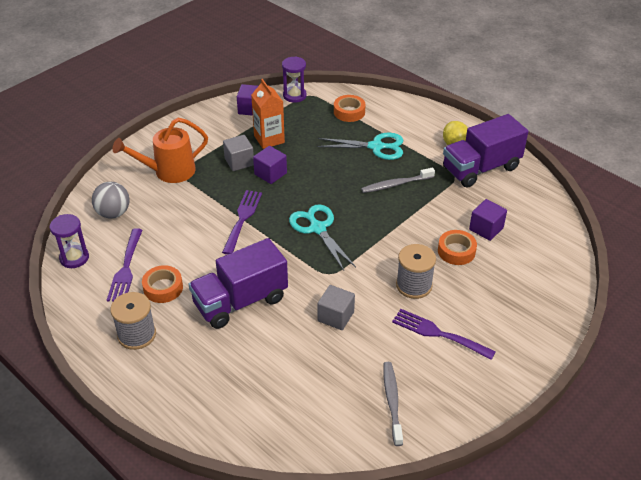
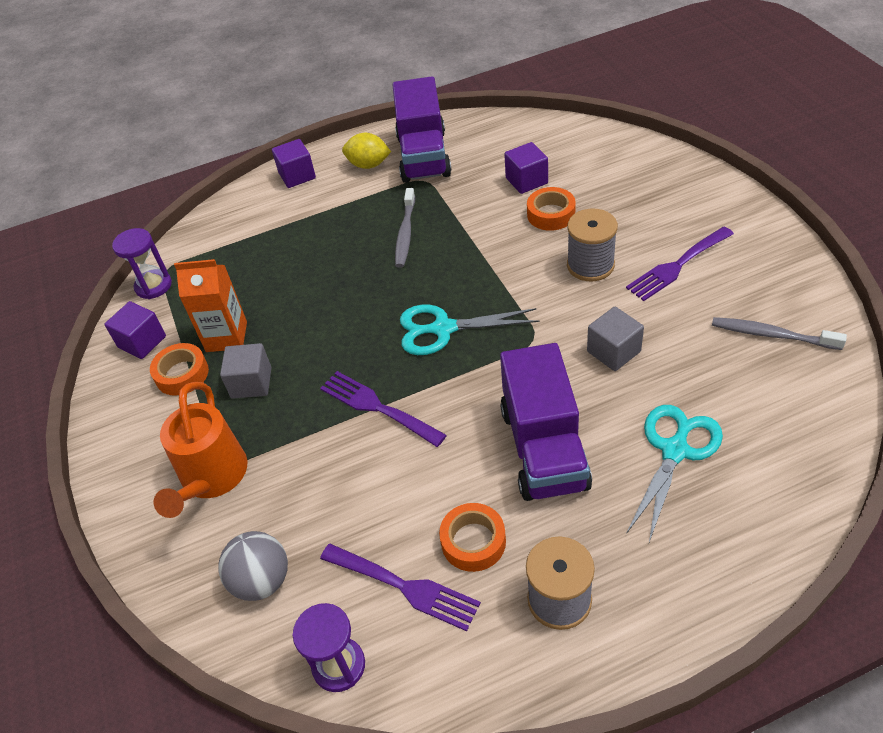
camera: 60 degrees left, 5 degrees up
(270, 174) = (302, 353): purple cube -> purple cube (297, 176)
(349, 112) = (234, 240): orange tape -> orange tape (182, 374)
(376, 147) = (322, 232): turquoise scissors -> turquoise scissors (675, 451)

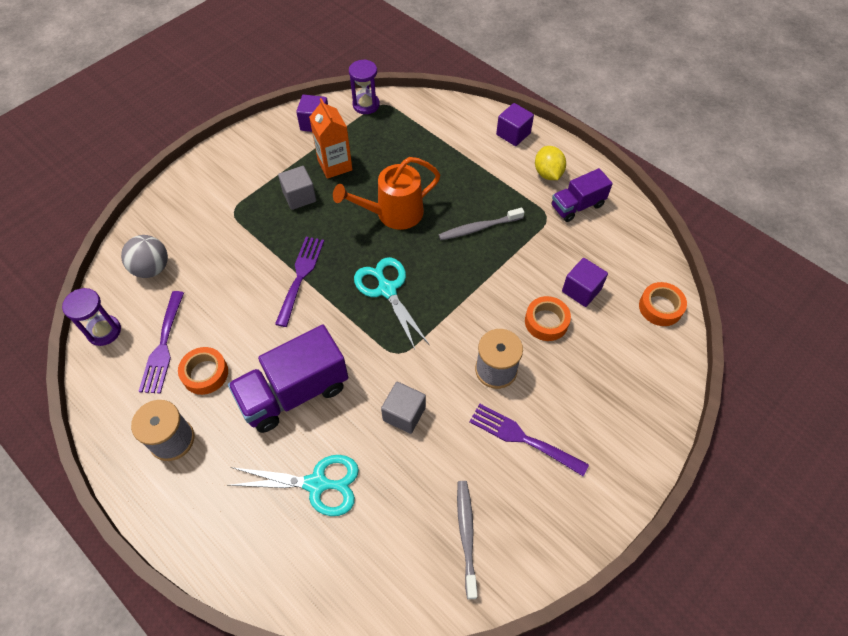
camera: 60 degrees right, 10 degrees up
(182, 374) = (295, 157): orange tape -> orange tape (660, 307)
(211, 479) = (217, 210): orange watering can -> orange watering can (393, 214)
(423, 156) = (577, 206): purple truck -> purple truck, size x0.60

